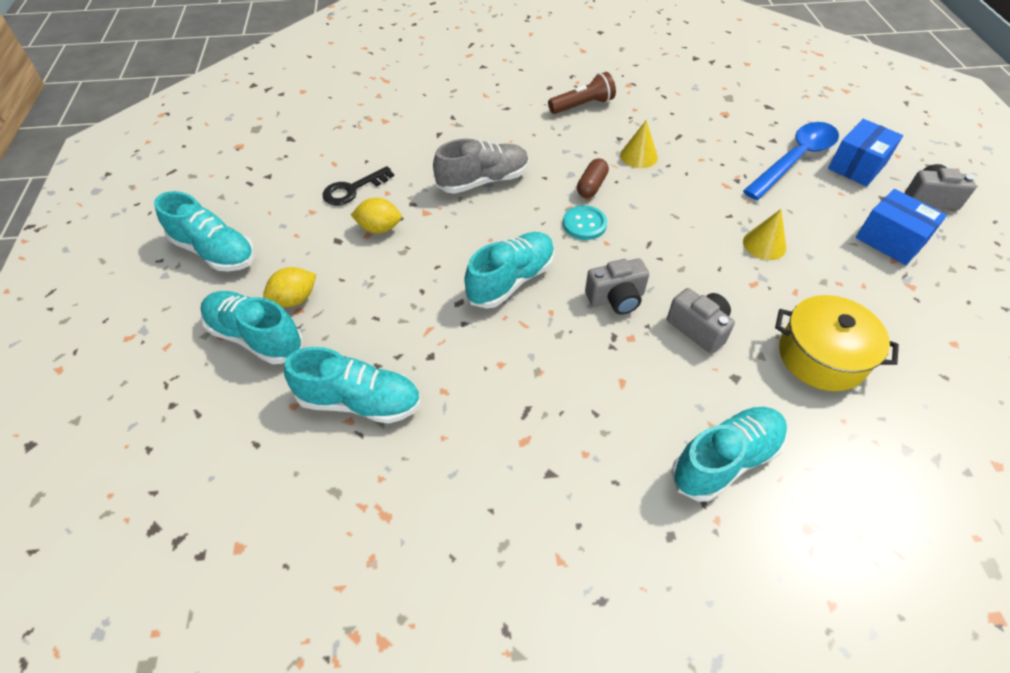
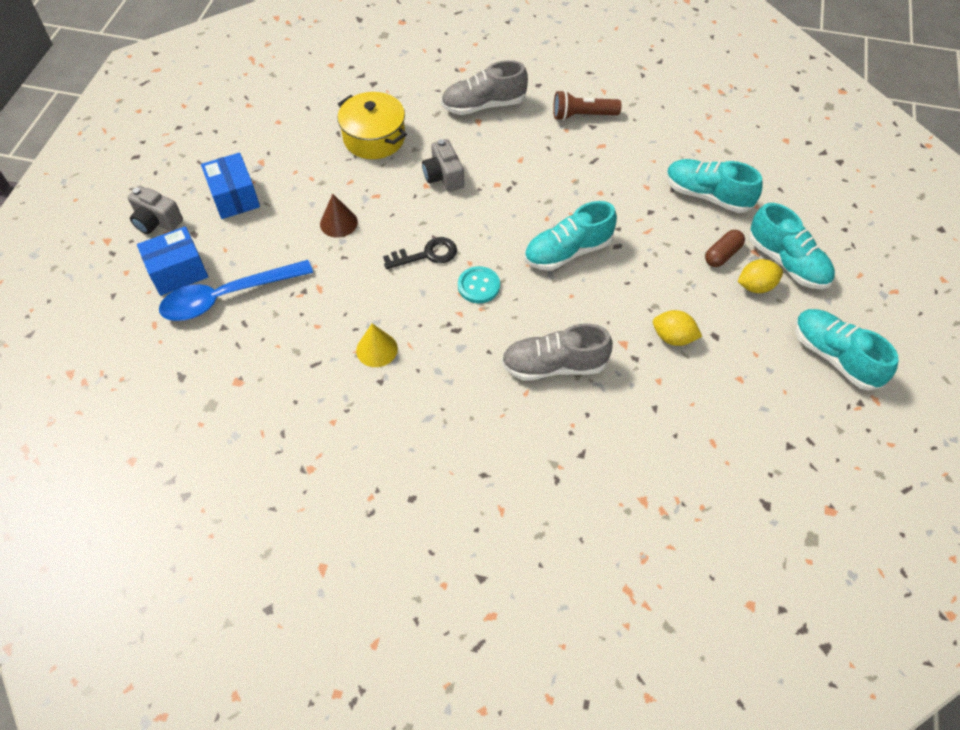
camera: 160 degrees left, 5 degrees up
(353, 189) = (694, 395): black key -> black key (427, 254)
(582, 105) = (390, 448): brown flashlight -> brown flashlight (582, 115)
(591, 186) = (448, 326): brown capsule -> brown capsule (722, 254)
(616, 298) = (490, 214): grey camera -> none
(725, 460) = (483, 105): turquoise shoe -> grey shoe
(764, 244) = (338, 223): yellow cone -> brown cone

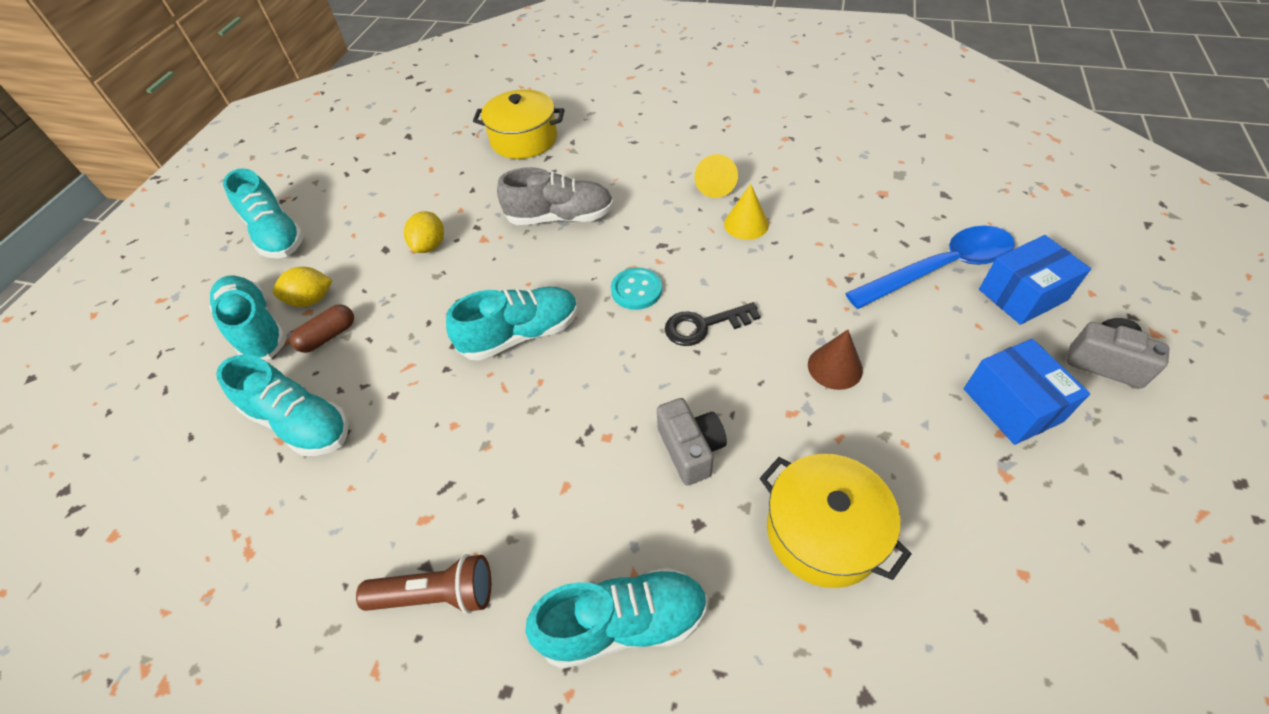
camera: 175 degrees left, 5 degrees down
(399, 400) = (715, 185): none -> yellow cone
(483, 105) = (623, 623): grey shoe -> turquoise shoe
(616, 487) = (524, 139): none -> yellow pot
(673, 337) = (430, 245): yellow lemon -> yellow lemon turned 75 degrees clockwise

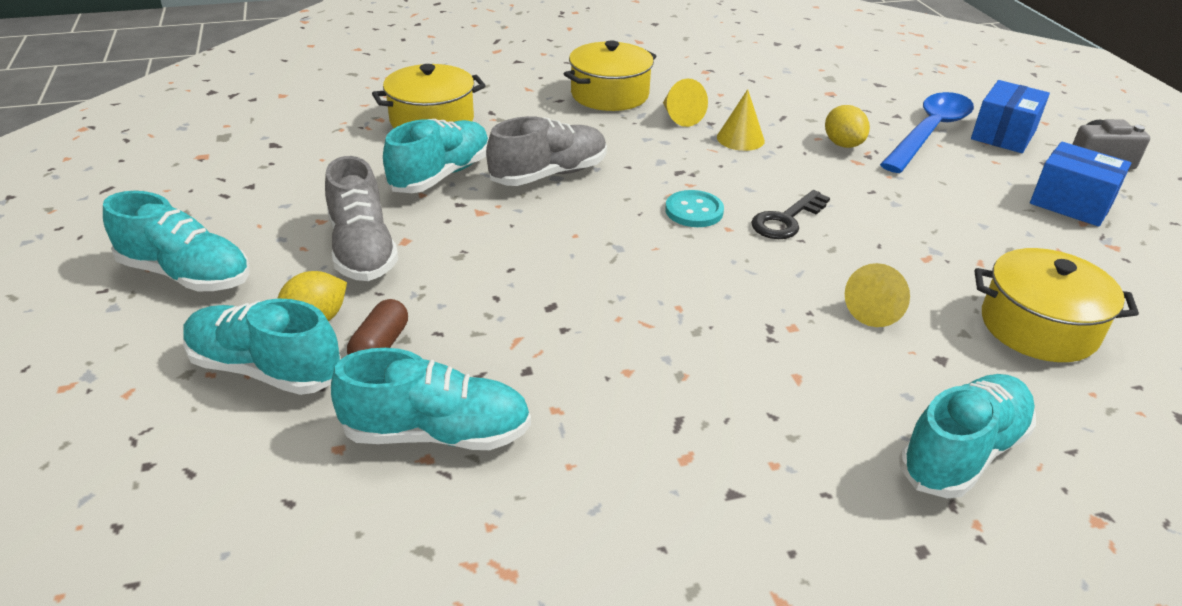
camera: 35 degrees left, 15 degrees down
(384, 249) = (362, 250): none -> grey shoe
(430, 245) = (420, 233): yellow lemon -> yellow lemon (842, 144)
(437, 594) = (771, 510): brown flashlight -> none
(521, 334) = (615, 277): turquoise shoe -> turquoise shoe (441, 175)
(678, 145) = (609, 94): none -> yellow pot
(690, 449) = (876, 310): grey camera -> yellow cone
(835, 367) = (925, 217): brown cone -> none

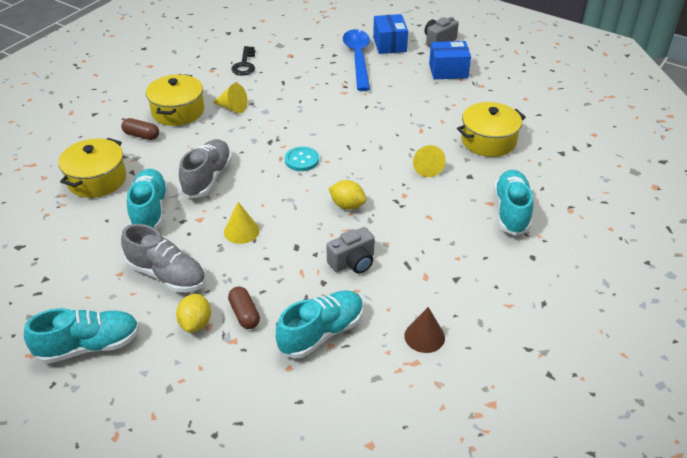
camera: 40 degrees left, 5 degrees up
(265, 369) = (205, 360): turquoise shoe -> none
(536, 100) = (141, 135): none -> brown capsule
(572, 544) = (424, 336): none -> brown cone
(601, 370) = (353, 262): none -> grey camera
(740, 139) = (277, 106): yellow cone -> yellow cone (241, 231)
(786, 220) = (347, 142): black key -> black key (244, 64)
(842, 144) = (327, 85): yellow lemon -> yellow lemon (347, 205)

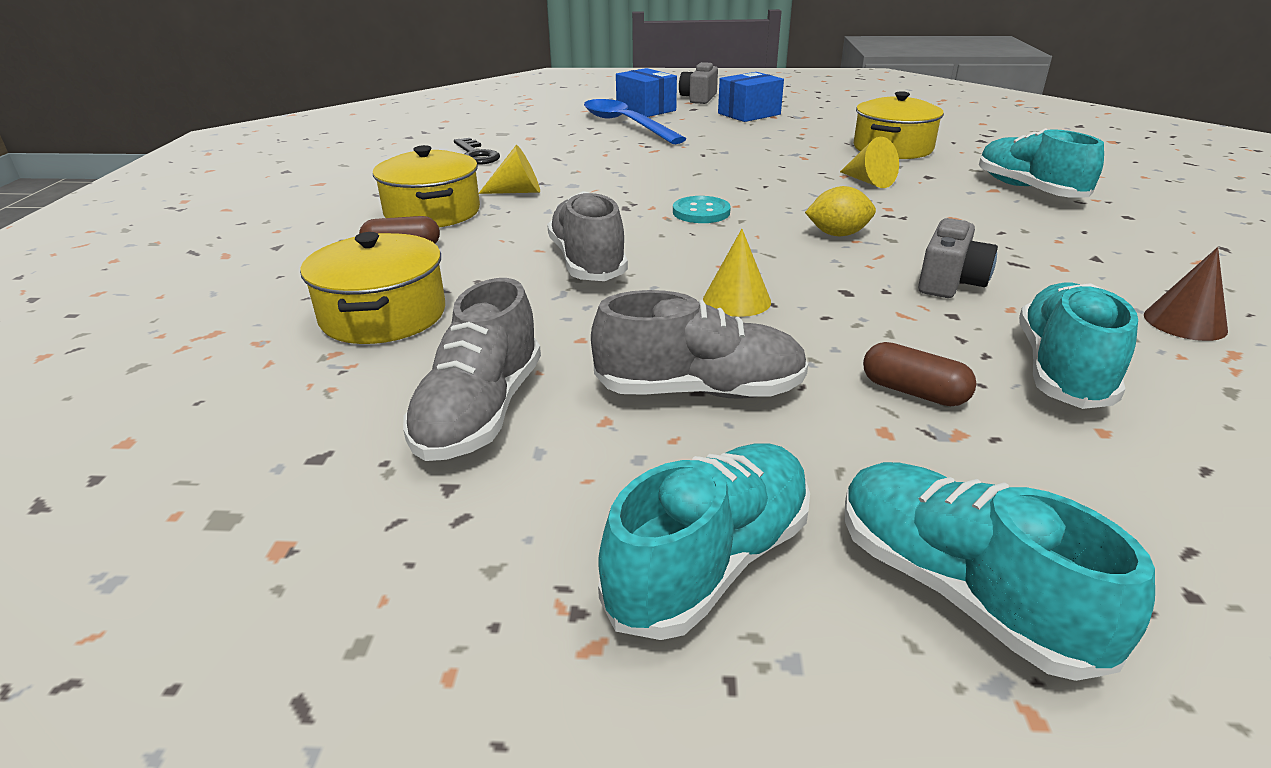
camera: 30 degrees left, 10 degrees down
(83, 249) = (480, 412): none -> grey shoe
(150, 210) = (542, 322): turquoise shoe -> turquoise shoe (960, 590)
(195, 323) = (858, 436): yellow lemon -> none

